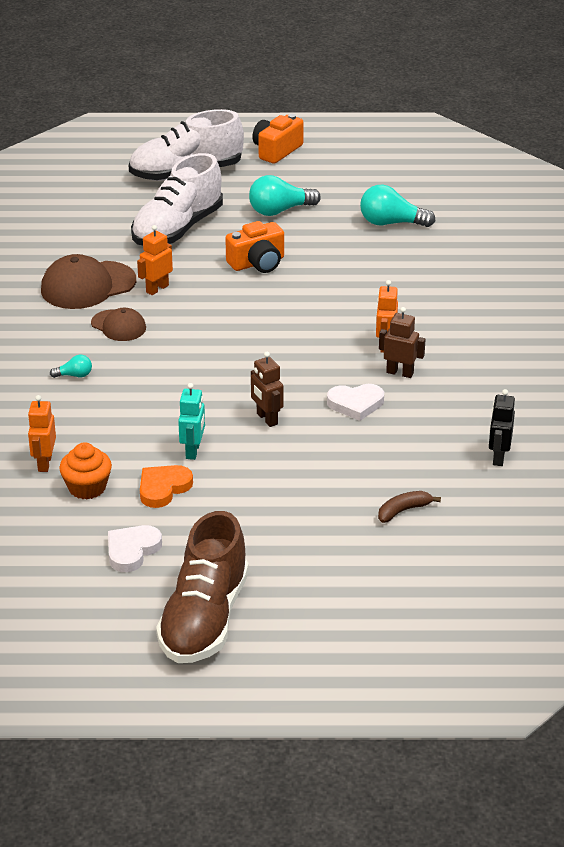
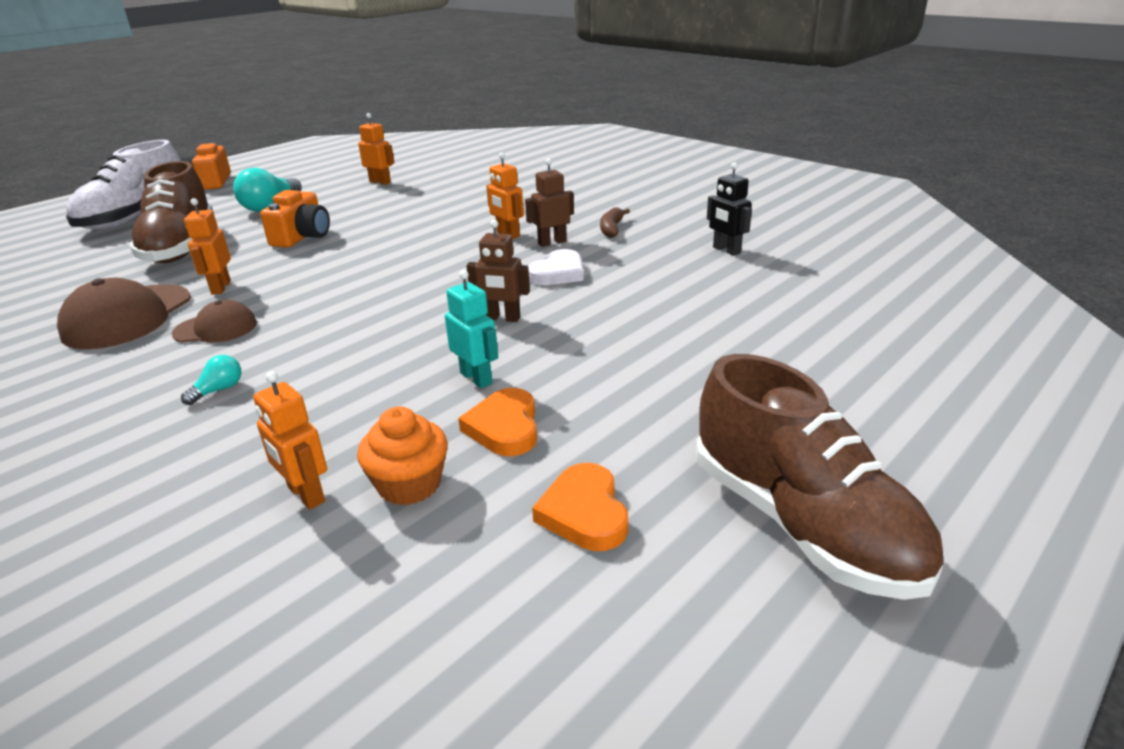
camera: 45 degrees left, 5 degrees down
(132, 550) = (584, 512): white heart -> orange heart
(177, 229) = (181, 247): white shoe -> brown shoe
(391, 223) = (380, 182): turquoise light bulb -> orange robot
(403, 511) = (745, 313): brown banana -> brown banana (611, 229)

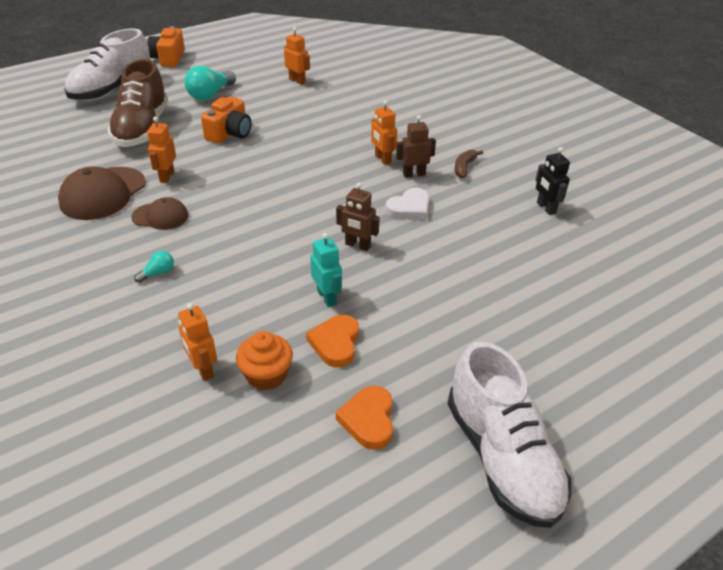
camera: 10 degrees right, 10 degrees up
(801, 523) = (502, 457): brown shoe -> white shoe

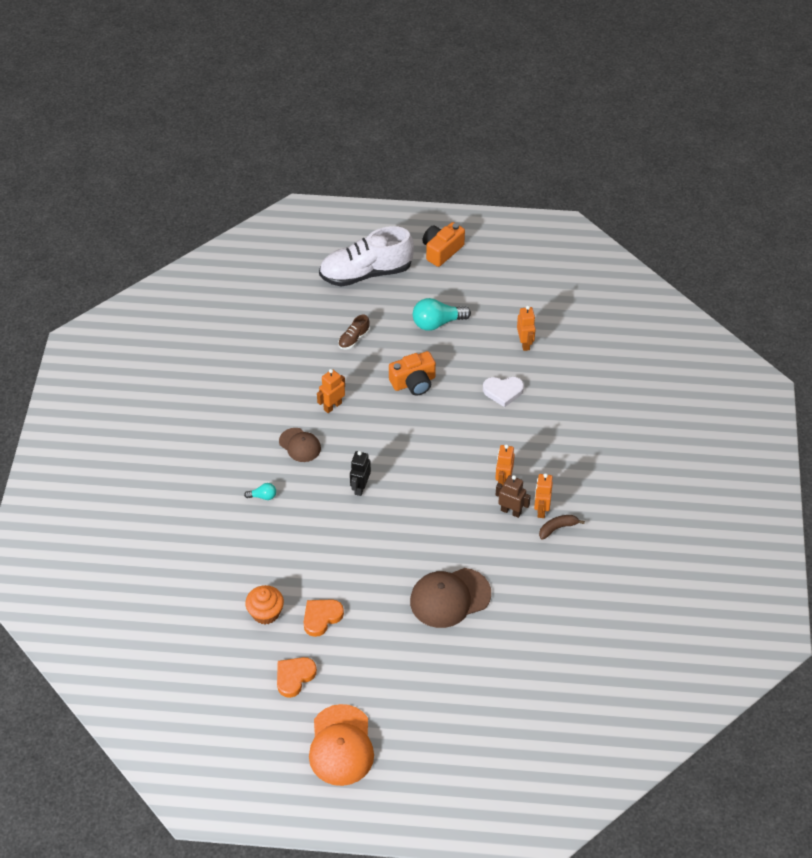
camera: 40 degrees right, 10 degrees up
(103, 193) = (279, 399): brown cap -> brown cap (450, 598)
(142, 129) = (354, 339): brown shoe -> brown shoe, size x0.42
(202, 369) = (235, 586): orange robot -> orange robot (541, 510)
(327, 297) = (346, 581): turquoise robot -> none
(357, 245) = (404, 552): brown robot -> none
(409, 208) = (473, 542): white heart -> white heart (503, 391)
(502, 457) = (341, 745): white shoe -> orange cap
(545, 208) = (574, 605): black robot -> black robot (360, 487)

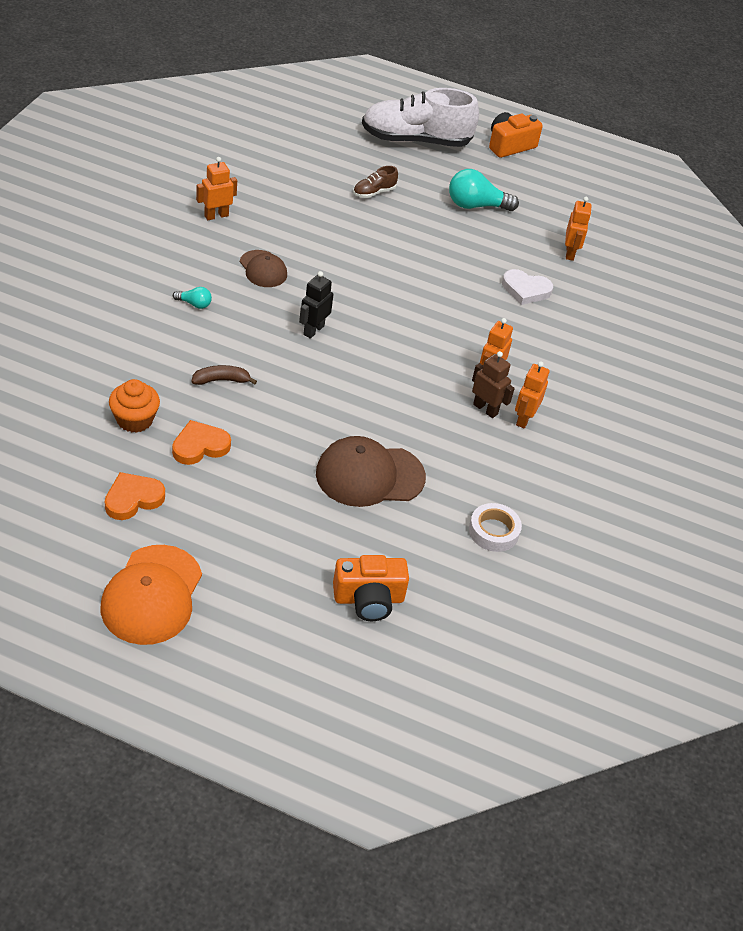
camera: 10 degrees right, 5 degrees down
(332, 406) = (319, 245): orange robot -> orange robot (216, 216)
(413, 382) = (424, 251): orange camera -> orange camera (369, 599)
(552, 611) = (493, 531): none -> white tape
(557, 528) = (536, 444): brown banana -> brown banana (221, 380)

